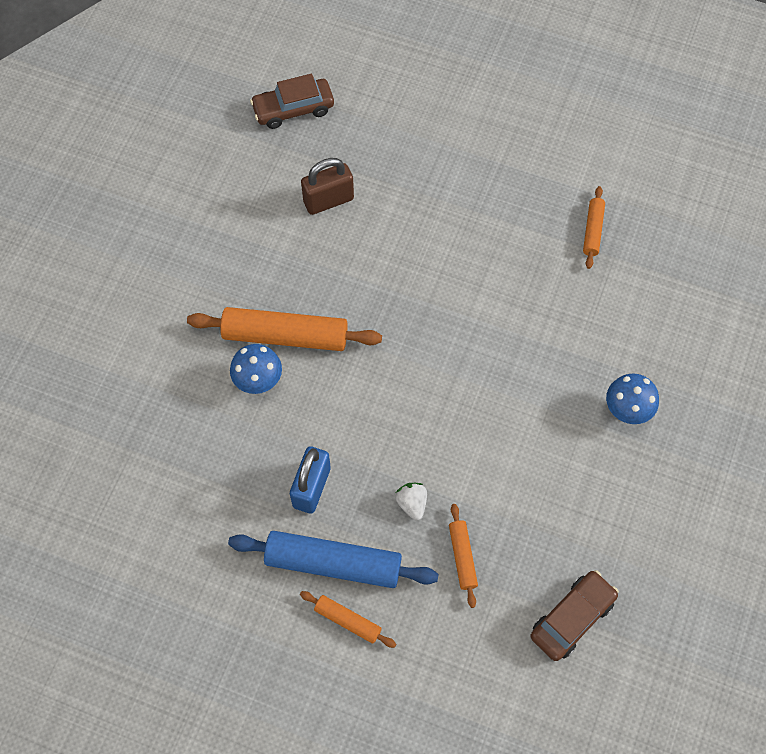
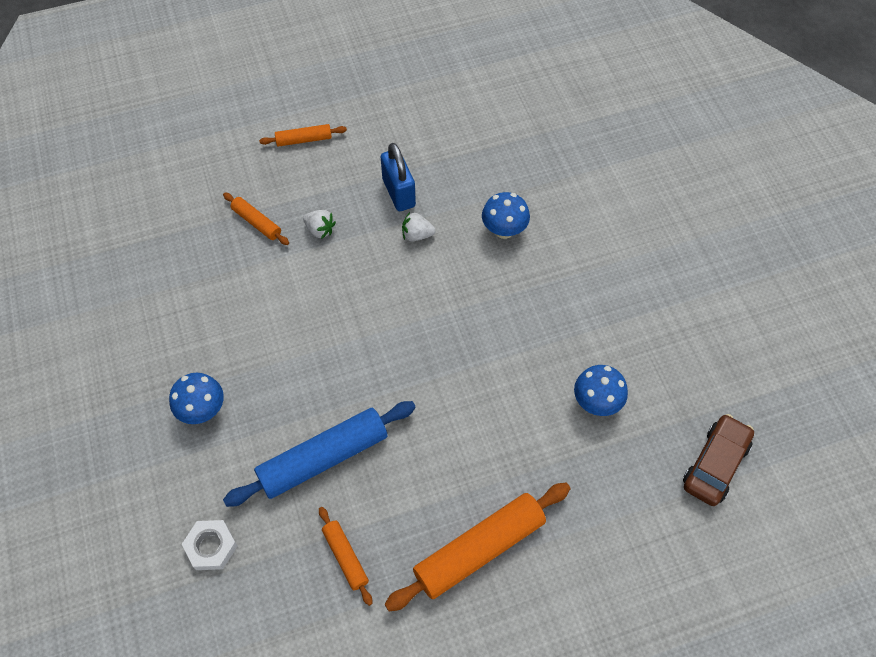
camera: 140 degrees right, 5 degrees down
(285, 336) = (517, 272): orange rolling pin -> orange rolling pin (479, 549)
(328, 200) = (596, 402): brown padlock -> blue mushroom
(333, 432) = (417, 235): none -> white strawberry
(333, 563) = (342, 162): blue rolling pin -> blue rolling pin (323, 458)
(572, 618) = (150, 238): brown car -> none
(683, 303) = (211, 546): none -> white nut

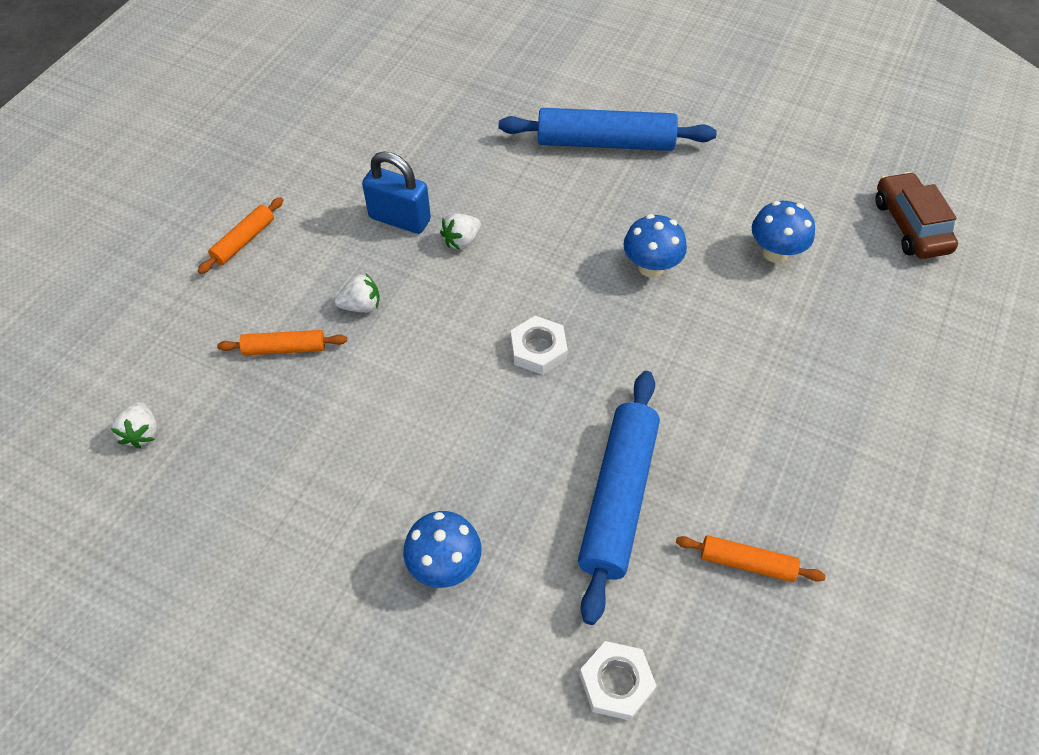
camera: 45 degrees left, 5 degrees down
(147, 213) = (142, 433): none -> white strawberry
(382, 337) = (538, 349): none -> white nut
(479, 549) = (840, 446): orange rolling pin -> none
(504, 230) = (534, 181): blue mushroom -> blue mushroom (651, 267)
(580, 239) = (605, 143): none -> blue rolling pin

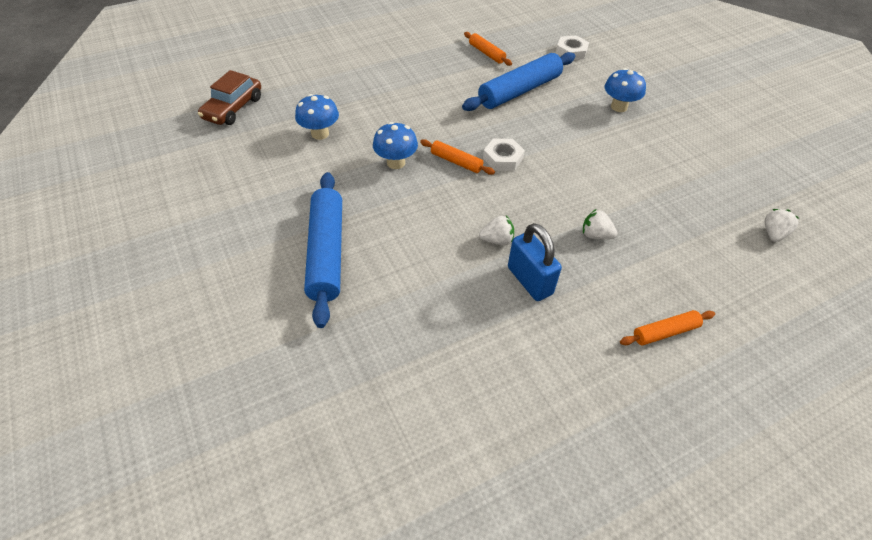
camera: 145 degrees left, 5 degrees down
(284, 348) = (661, 236): orange rolling pin -> orange rolling pin (456, 162)
(605, 143) = (326, 252): blue rolling pin -> blue rolling pin turned 45 degrees clockwise

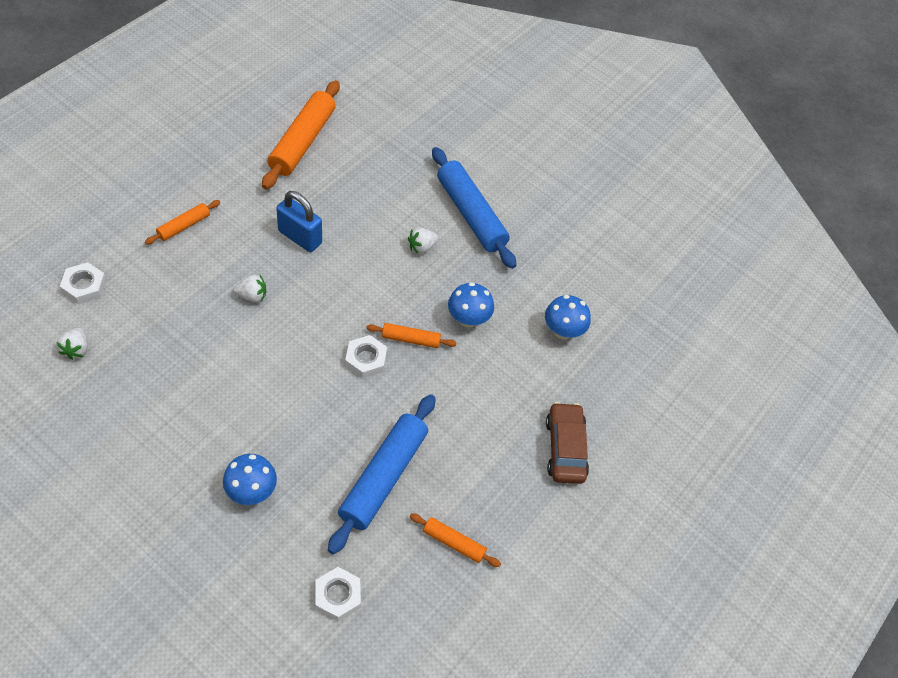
camera: 150 degrees right, 5 degrees up
(233, 108) = (671, 335): brown car -> brown car (565, 448)
(486, 415) = (302, 142): none -> orange rolling pin
(497, 240) = (339, 265): white strawberry -> white strawberry (421, 247)
(777, 292) = (84, 286): none -> white nut

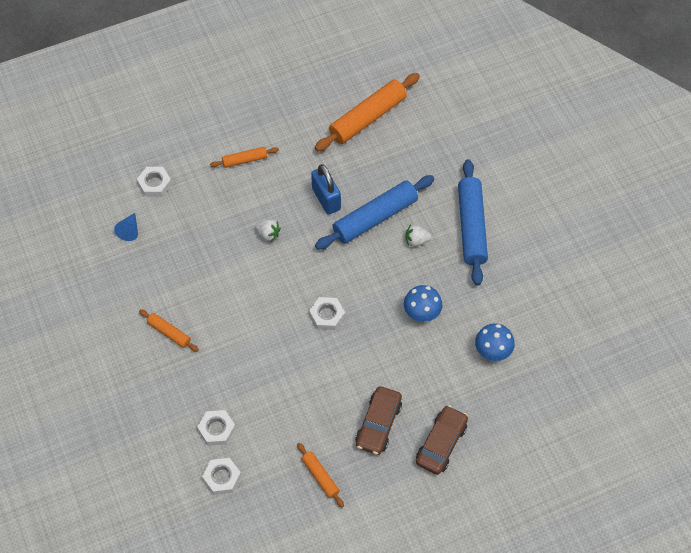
camera: 35 degrees right, 5 degrees up
(76, 349) = (129, 230): white strawberry -> blue cone
(251, 491) = (199, 381): blue mushroom -> none
(302, 540) = (216, 429): none -> white nut
(383, 477) = (295, 408): blue rolling pin -> blue rolling pin (375, 218)
(411, 339) = (368, 312): orange rolling pin -> orange rolling pin (169, 333)
(487, 456) = (378, 424): none -> brown car

